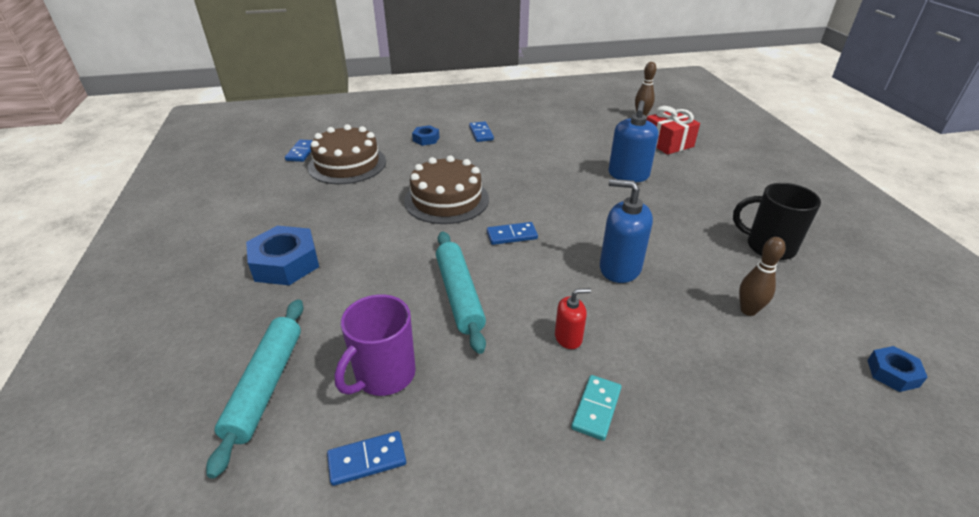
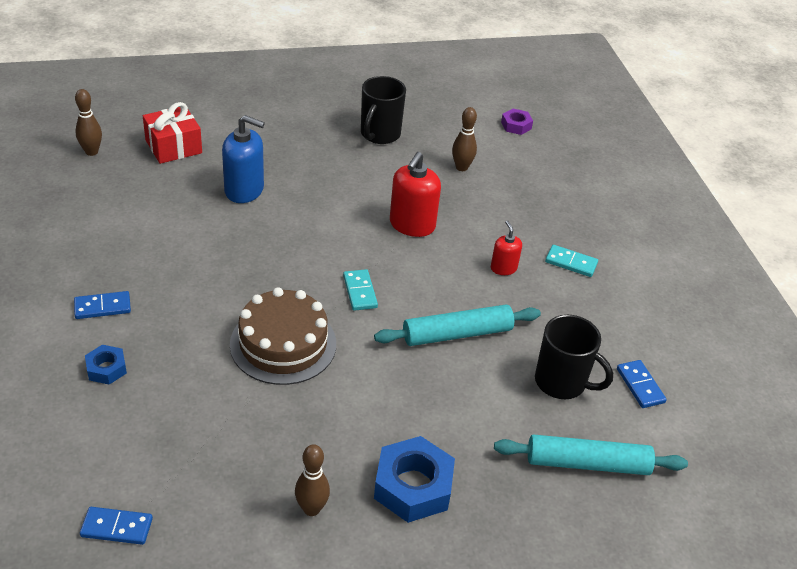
camera: 95 degrees left, 5 degrees up
(285, 216) = (311, 509): none -> brown bowling pin
(347, 164) = (171, 458): brown cake -> none
(384, 375) = (562, 382): purple mug -> black mug
(511, 235) = (360, 292): blue domino -> turquoise domino
(619, 268) = (412, 225): blue soap dispenser -> red soap dispenser
(892, 373) = (516, 125): blue nut -> purple nut

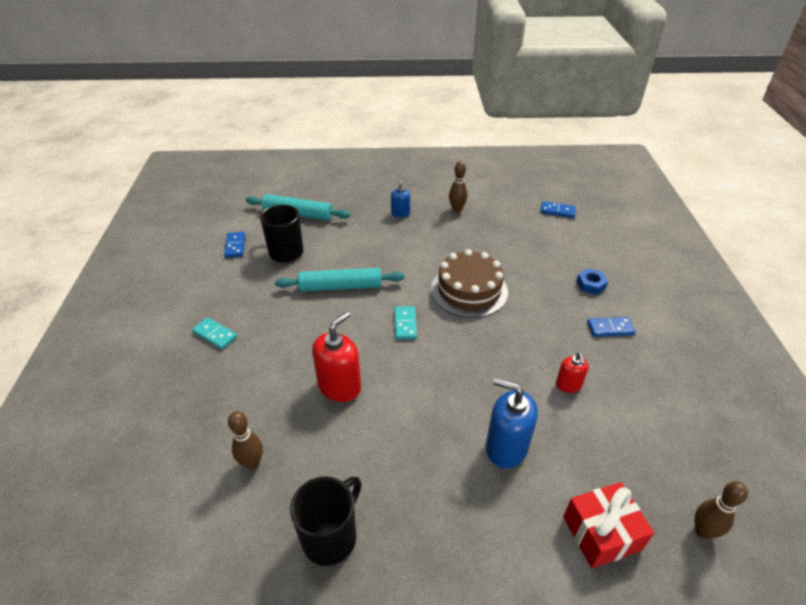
camera: 165 degrees left, 0 degrees up
(413, 486) = (400, 213): blue nut -> blue soap dispenser
(503, 268) = (276, 335): red soap dispenser -> red soap dispenser (568, 385)
(516, 125) = (136, 541): purple nut -> none

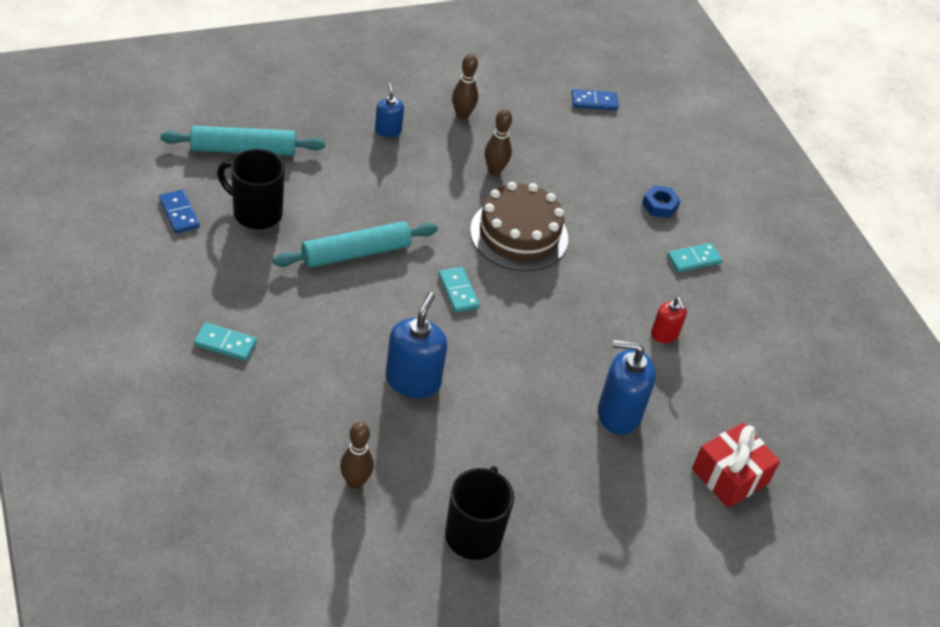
camera: 25 degrees left, 5 degrees up
(339, 386) = (413, 380): red soap dispenser -> blue soap dispenser
(610, 328) = (693, 259): blue domino -> turquoise domino
(702, 531) = (818, 455): brown bowling pin -> brown bowling pin (494, 170)

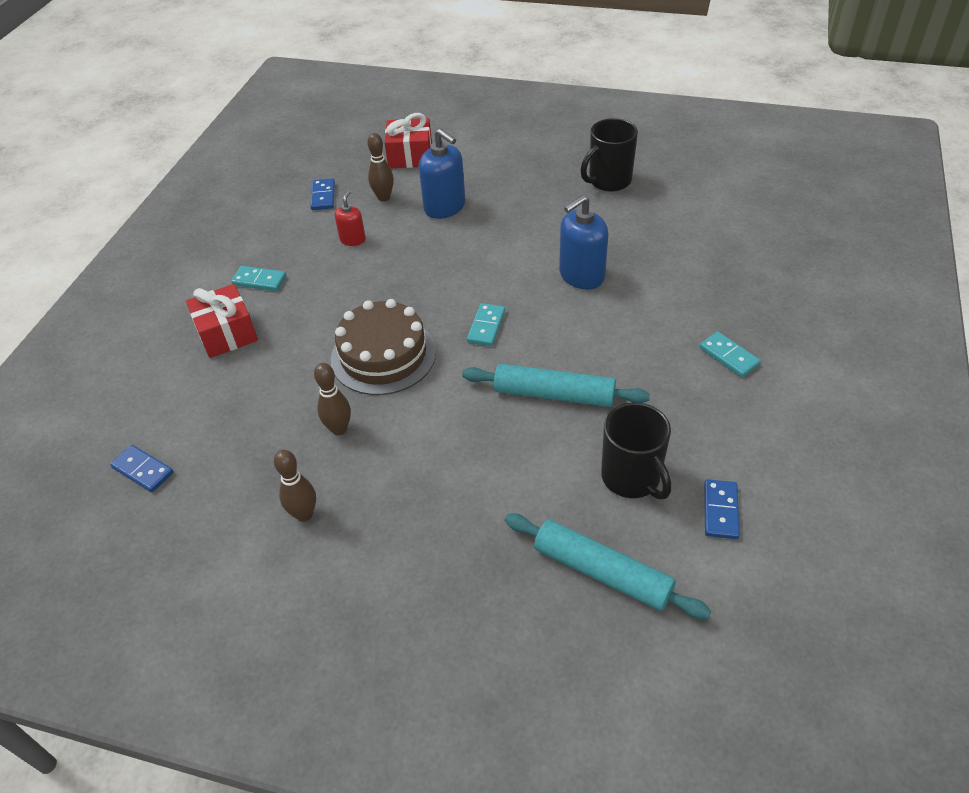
camera: 135 degrees left, 0 degrees up
(355, 482) = (672, 230): brown bowling pin -> brown bowling pin (384, 198)
(388, 130) = (408, 528): blue soap dispenser -> none
(660, 205) = (227, 333): blue nut -> red gift
(753, 375) = (323, 196): none -> blue domino

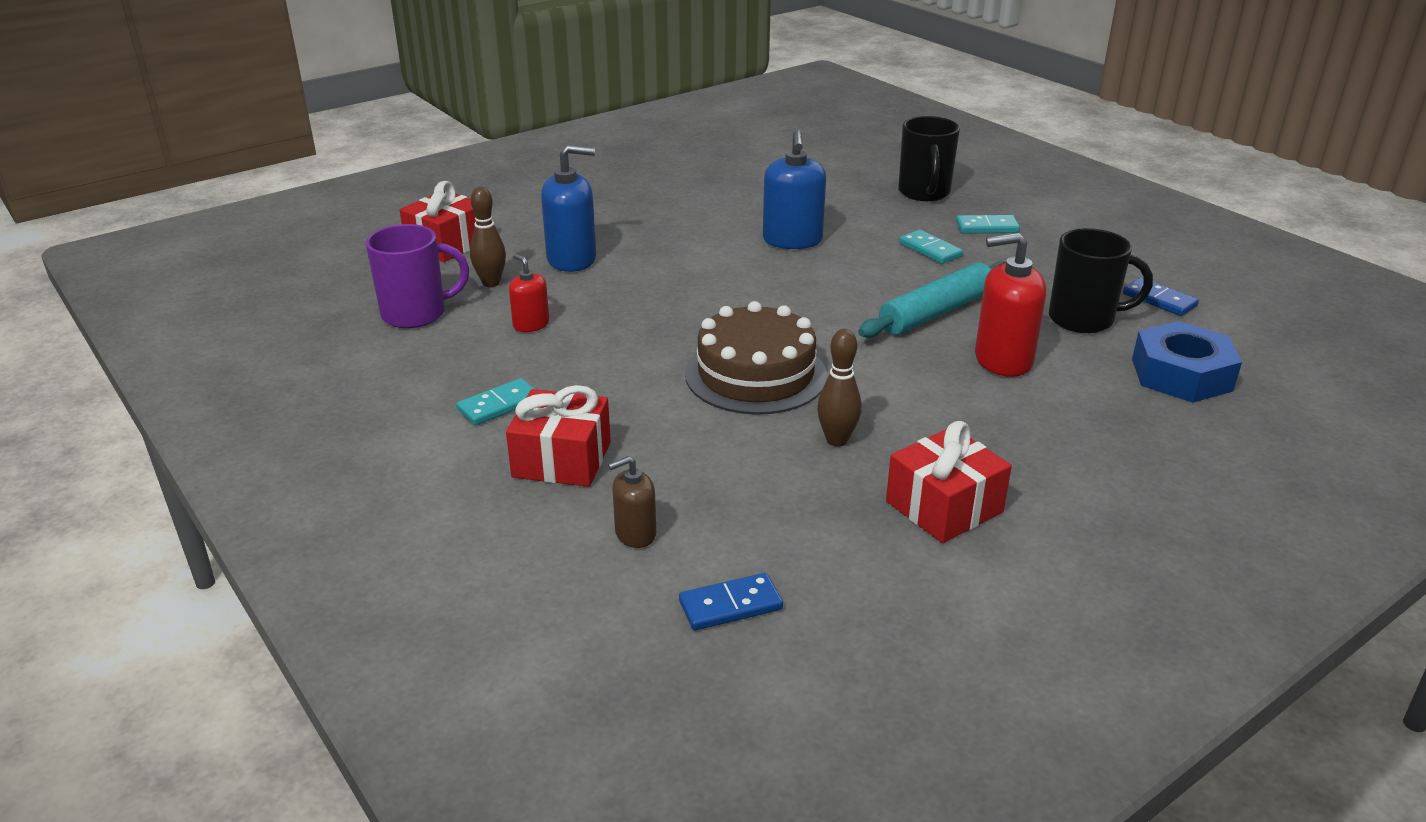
camera: 55 degrees left, 15 degrees down
(180, 399) = (635, 534): none -> brown soap dispenser
(304, 514) = (944, 507): brown bowling pin -> red gift
(323, 196) = (416, 314): blue domino -> purple mug
(486, 326) = (794, 307): turquoise domino -> turquoise domino (930, 250)
(520, 460) = (1003, 360): none -> red soap dispenser
(602, 572) = (1181, 374): turquoise rolling pin -> blue nut
(608, 181) = (679, 180): black mug -> black mug (924, 193)

